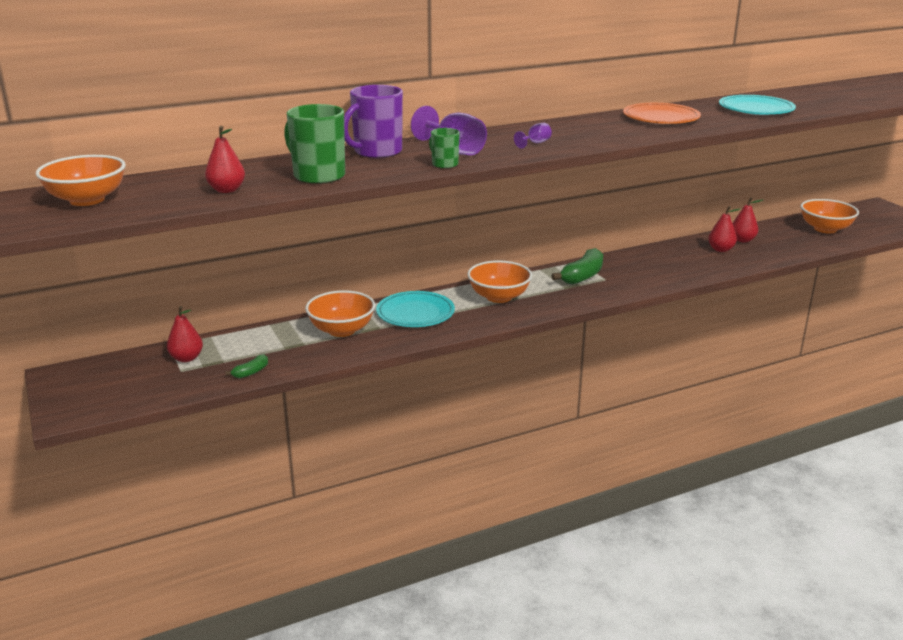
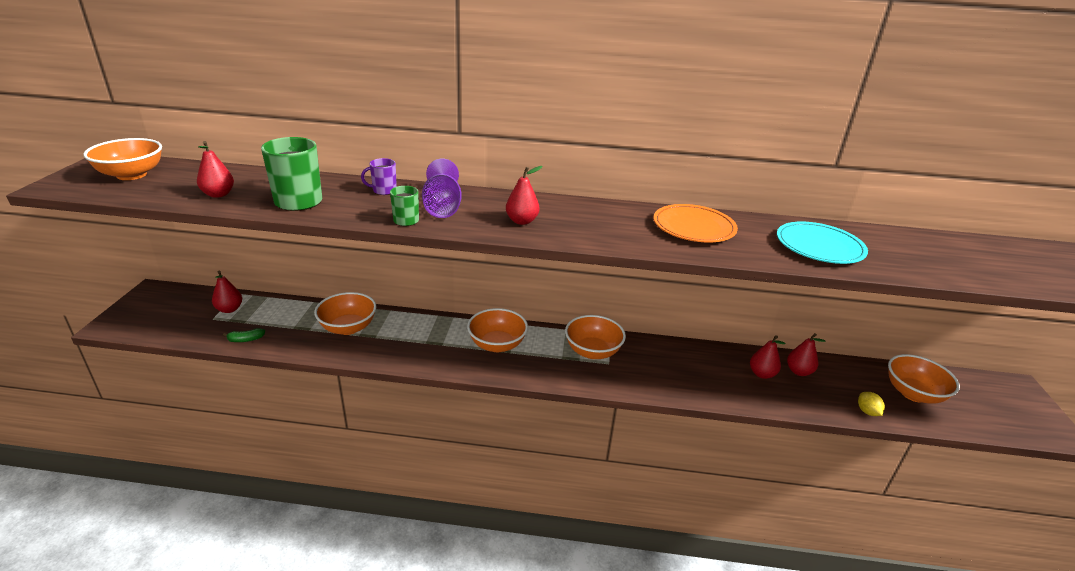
camera: 30 degrees right, 5 degrees up
(376, 152) = (384, 191): purple mug -> purple mug, size x0.53
(415, 313) = (416, 334): turquoise plate -> none
(535, 143) = (522, 221): purple goblet -> red pear
(582, 276) = (592, 351): green banana -> orange bowl
(811, 248) = (867, 412): none -> yellow lemon

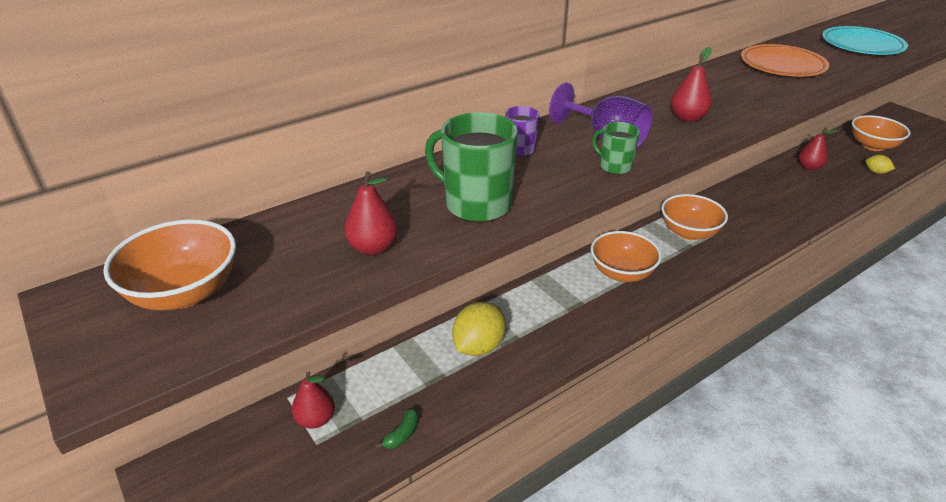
camera: 40 degrees left, 5 degrees up
(348, 327) = (478, 346): orange bowl -> yellow lemon
(762, 374) = (797, 182): red pear -> none

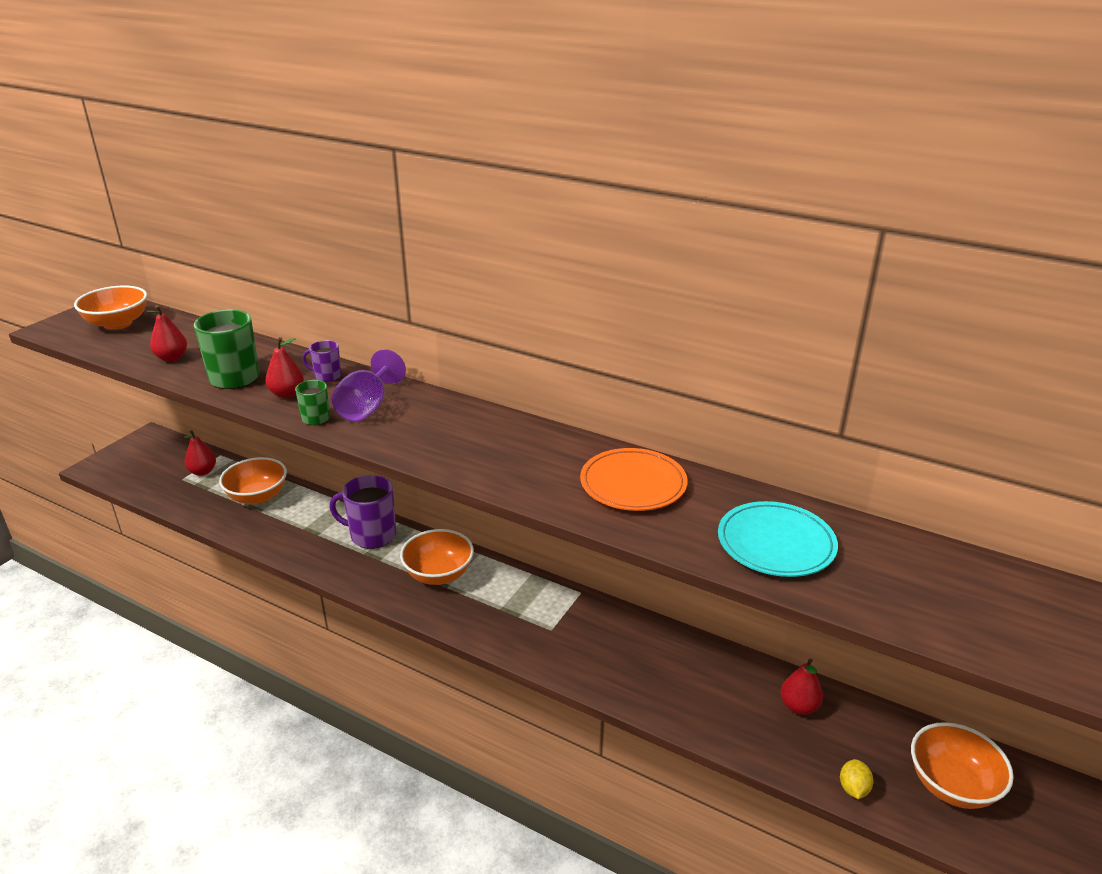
camera: 65 degrees right, 5 degrees down
(402, 434) = (197, 509): green banana -> none
(478, 346) = (299, 517): yellow lemon -> none
(541, 301) = (371, 535): none -> purple mug
(687, 118) = (435, 439): red pear -> red pear (287, 394)
(689, 232) = (543, 609): orange bowl -> orange bowl (257, 496)

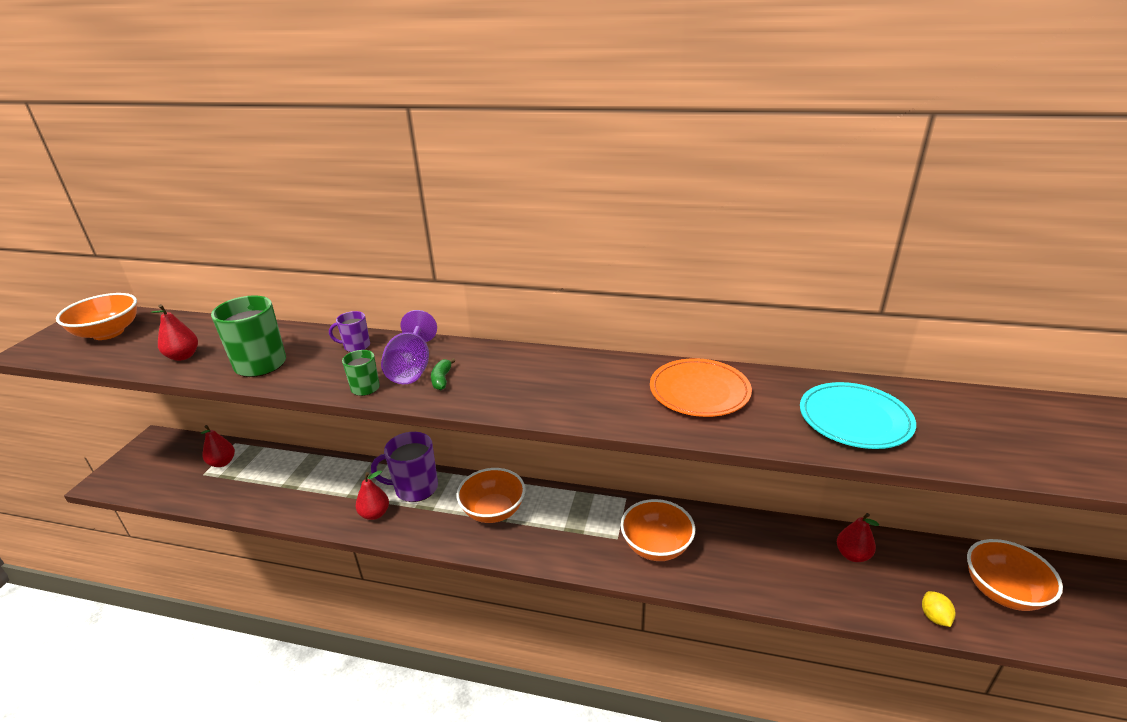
camera: 15 degrees left, 0 degrees up
(257, 496) = (288, 475): orange bowl -> orange bowl (656, 546)
(287, 394) = (323, 370): red pear -> red pear (375, 514)
(389, 423) = (442, 379): none -> green banana

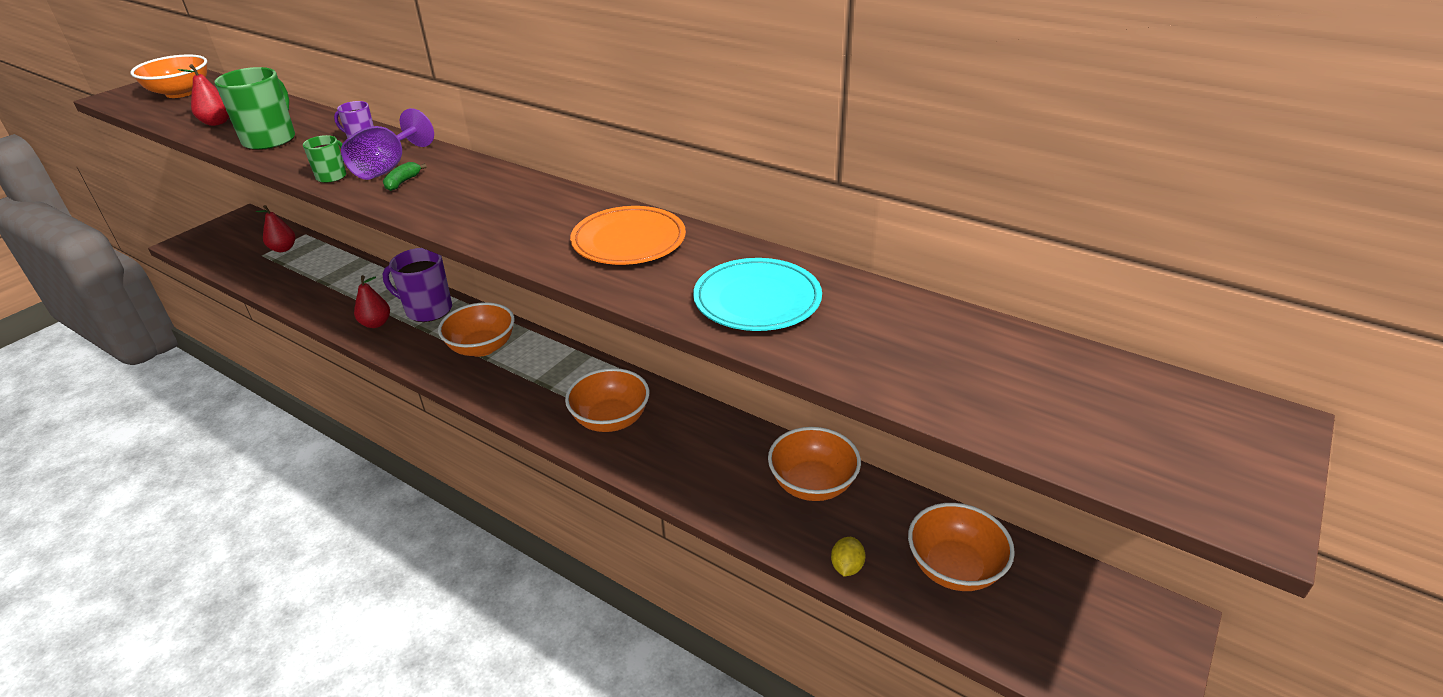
camera: 20 degrees right, 5 degrees up
(852, 555) = (812, 484): red pear -> orange bowl

